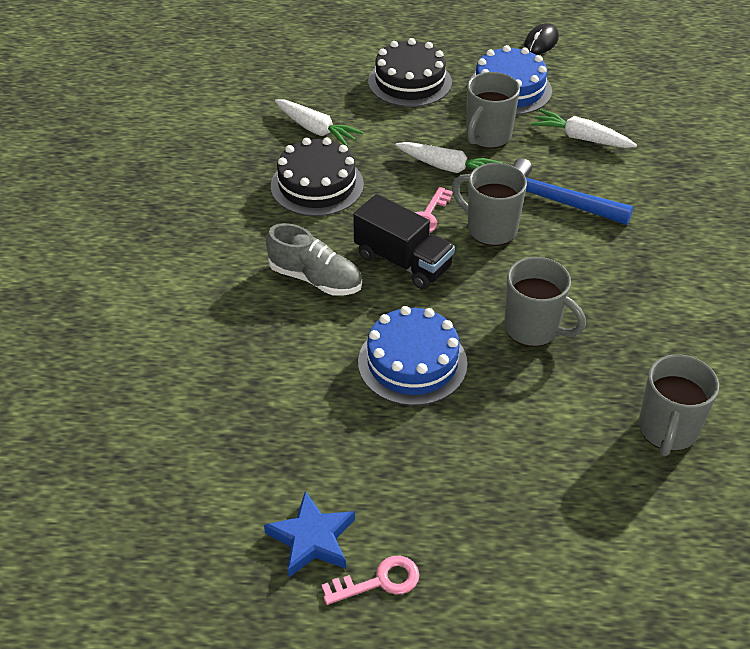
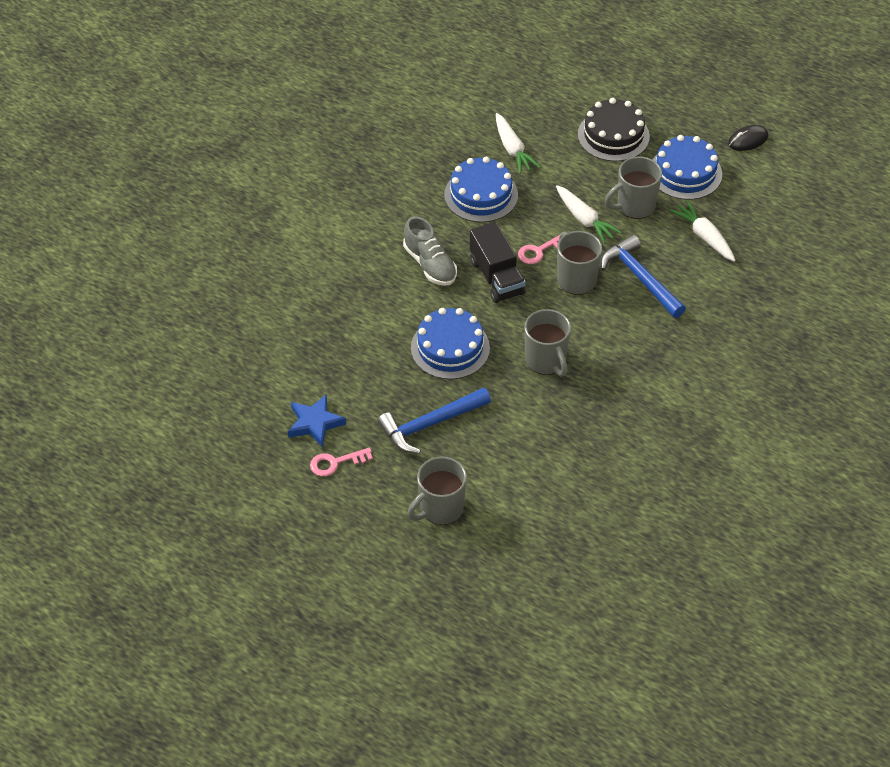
camera: 30 degrees right, 5 degrees up
(317, 185) = (481, 195): black cake -> blue cake
(379, 581) = (335, 463): pink key -> pink key turned 150 degrees clockwise
(462, 467) = (430, 424): none -> blue hammer
(667, 430) = (575, 462): grey mug -> grey mug (440, 509)

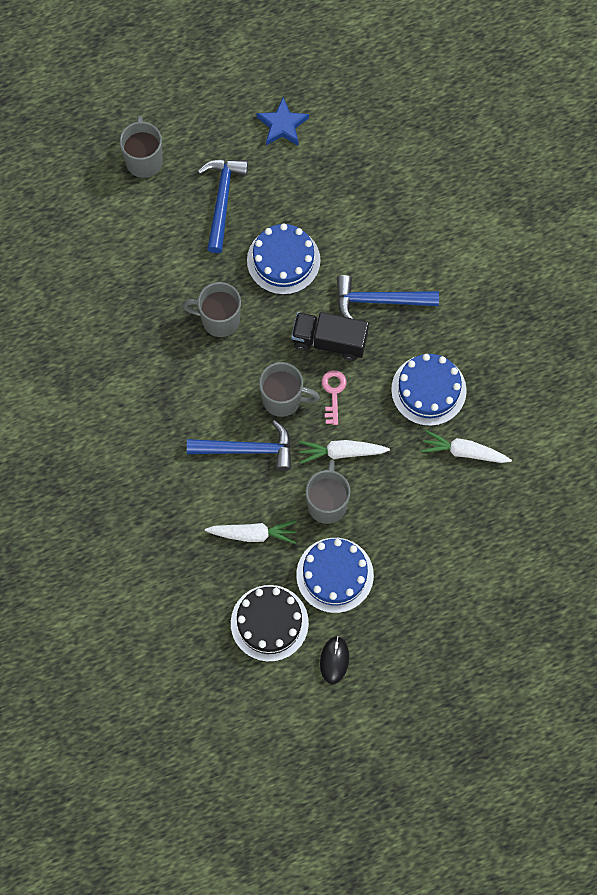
camera: 125 degrees right, 20 degrees up
(335, 463) = (236, 118): pink key -> none
(430, 264) = (379, 301): grey shoe -> blue hammer
(613, 135) = (422, 548): black cake -> black cake (269, 623)

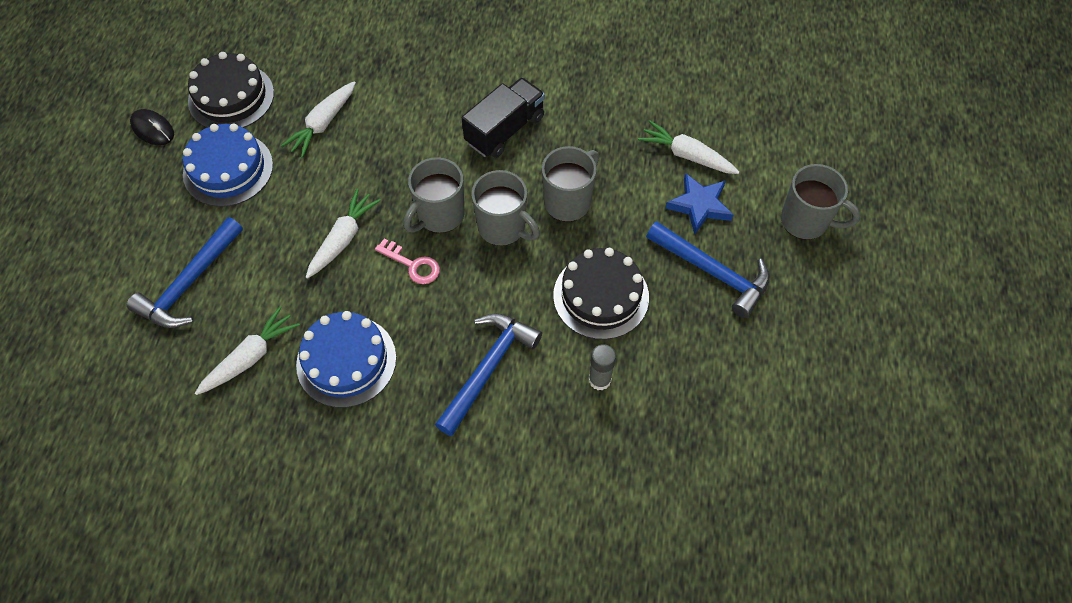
camera: 120 degrees right, 10 degrees down
(130, 261) = (686, 155): none -> white carrot
(247, 449) = (410, 159): blue hammer -> blue hammer (190, 283)
(282, 125) = (782, 385): blue star -> blue star (699, 205)
(283, 260) = (601, 296): blue cake -> black cake
(327, 503) = (302, 199): grey mug -> grey mug (503, 228)
(329, 341) = (474, 291): black truck -> black truck (505, 130)
(345, 231) = (599, 380): none -> grey glue stick

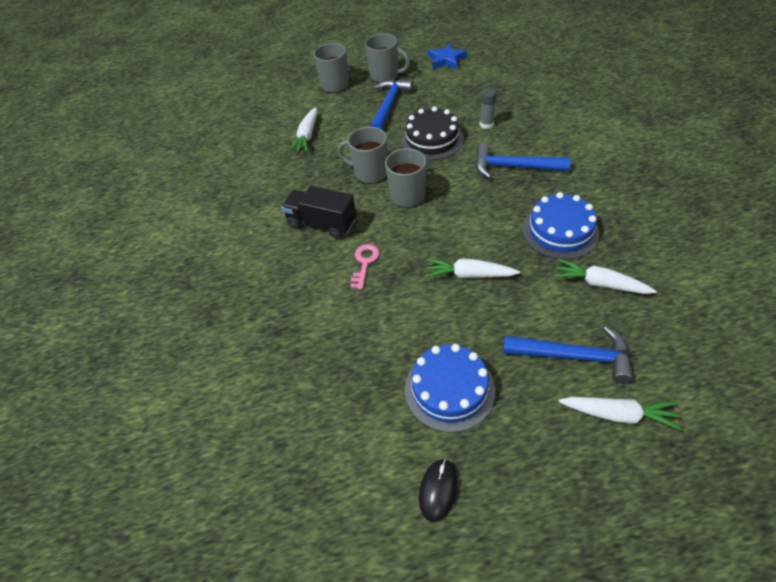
camera: 105 degrees left, 10 degrees down
(231, 97) = (365, 434): black cake -> none
(322, 124) = (366, 340): white carrot -> white carrot (619, 414)
(413, 265) = (465, 228): pink key -> pink key (364, 263)
(439, 215) = (416, 230): grey mug -> grey mug (385, 76)
(699, 205) = (344, 121): blue star -> blue star (446, 60)

